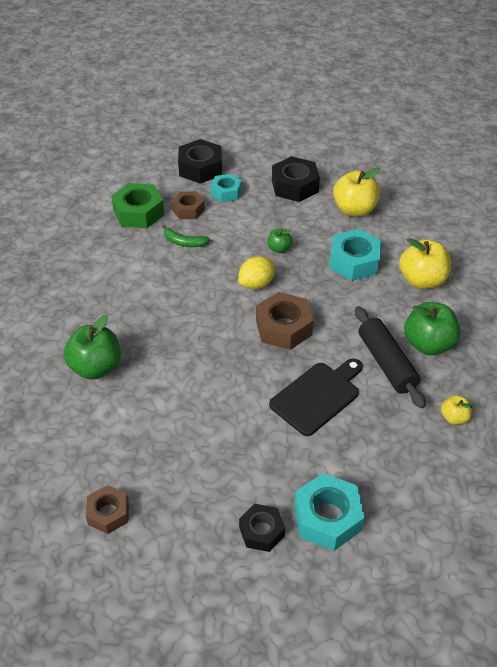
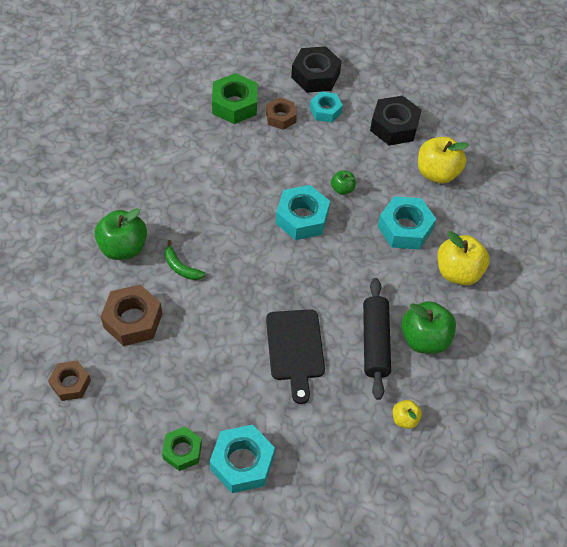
camera: 20 degrees right, 10 degrees up
(184, 242) = (259, 151): green banana -> green banana (181, 267)
(256, 284) = (302, 218): yellow lemon -> turquoise nut
(261, 531) = (182, 451): black nut -> green nut
(283, 327) = (302, 271): brown nut -> brown nut (133, 320)
(317, 396) = (295, 349): black cutting board -> black cutting board turned 105 degrees clockwise

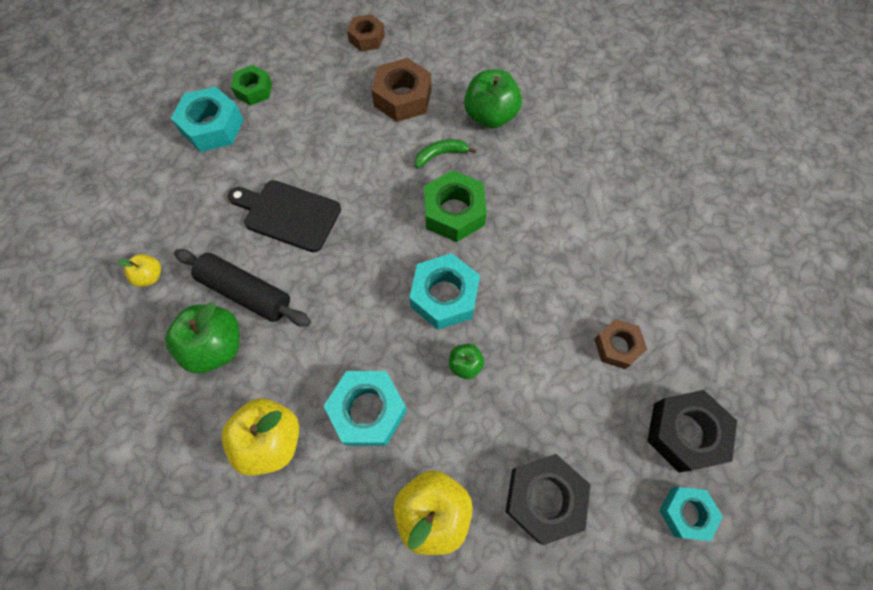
camera: 120 degrees right, 10 degrees up
(234, 104) = (659, 299): green nut -> green nut (454, 212)
(325, 111) = (609, 412): turquoise nut -> turquoise nut (686, 513)

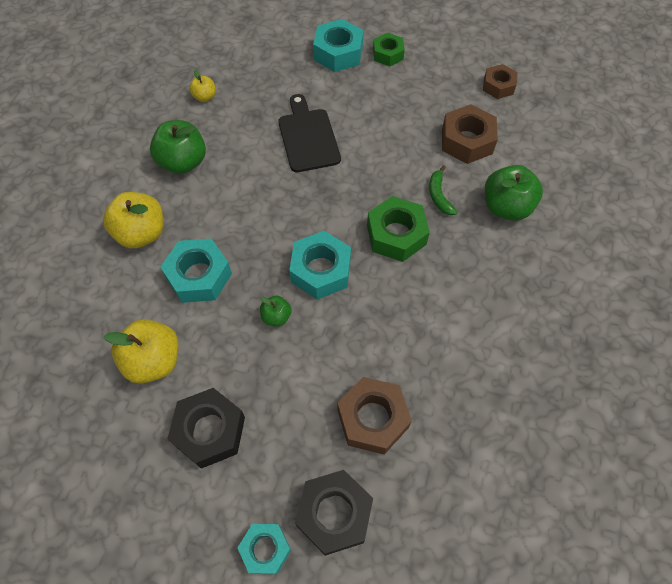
camera: 55 degrees right, 5 degrees down
(246, 293) = (232, 153): black rolling pin -> none
(440, 155) = (439, 196): green banana -> green banana turned 135 degrees counterclockwise
(617, 346) = (373, 419): brown nut -> brown nut, size x1.57

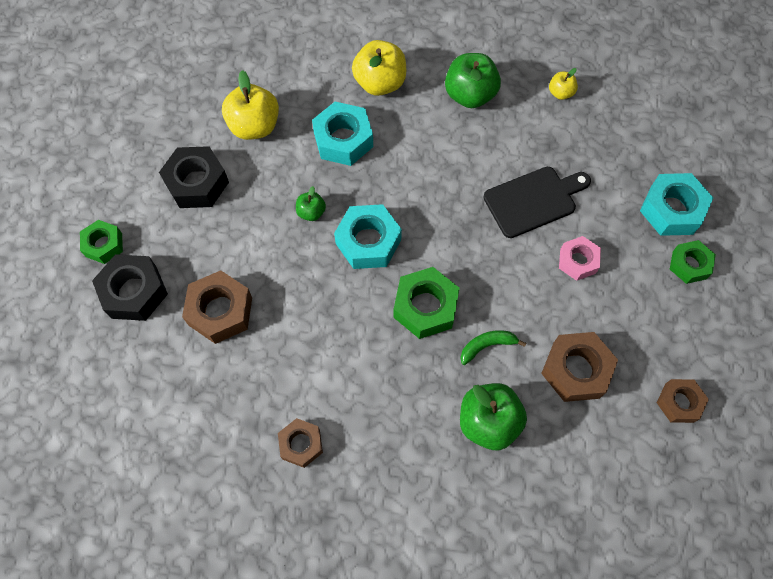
camera: 80 degrees right, 5 degrees up
(265, 549) = (104, 245): turquoise nut -> green nut
(372, 120) = (577, 261): none -> pink nut
(519, 356) = (301, 444): none -> brown nut

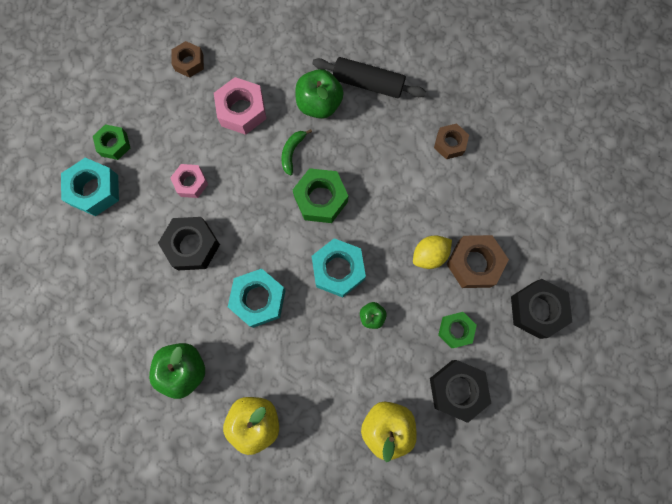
camera: 155 degrees left, 10 degrees up
(104, 245) = (551, 364): green nut -> green nut (455, 330)
(275, 299) = (429, 255): none -> yellow lemon
(343, 140) = (315, 375): turquoise nut -> turquoise nut (258, 299)
(441, 481) = (368, 83): none -> black rolling pin
(487, 346) = (292, 152): green banana -> green banana turned 105 degrees clockwise
(533, 200) = (192, 246): black cutting board -> black nut
(560, 93) = (106, 334): yellow apple -> none
(576, 370) = (242, 110): brown nut -> pink nut

